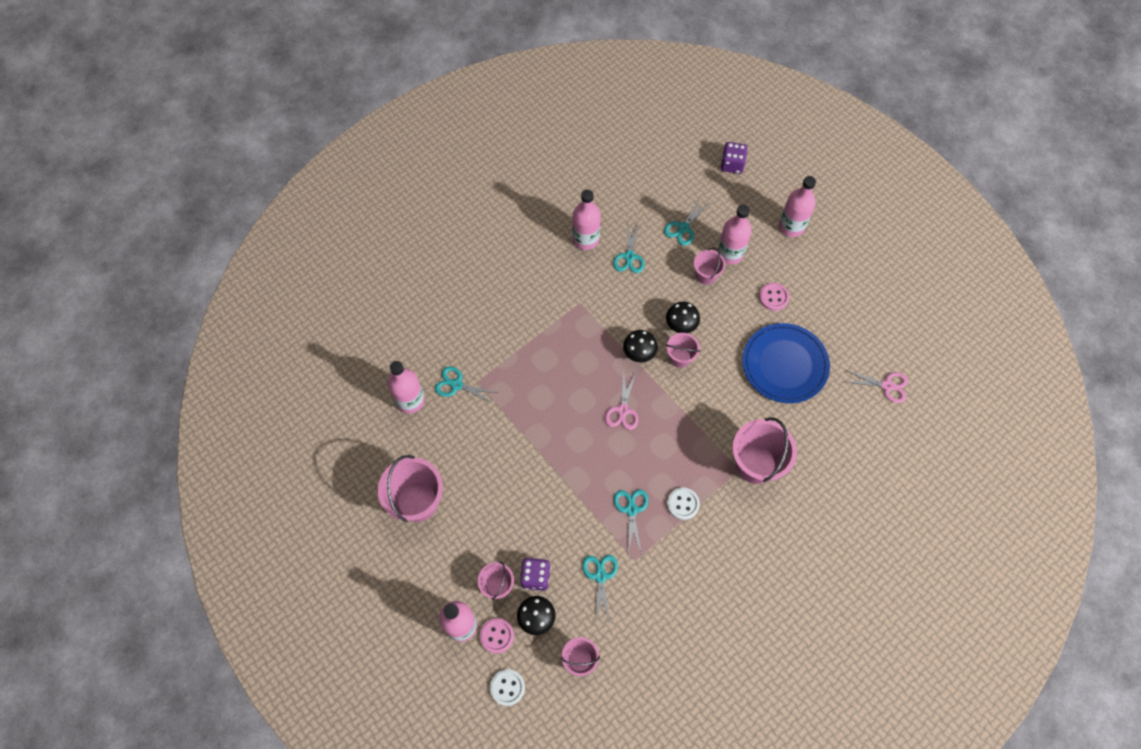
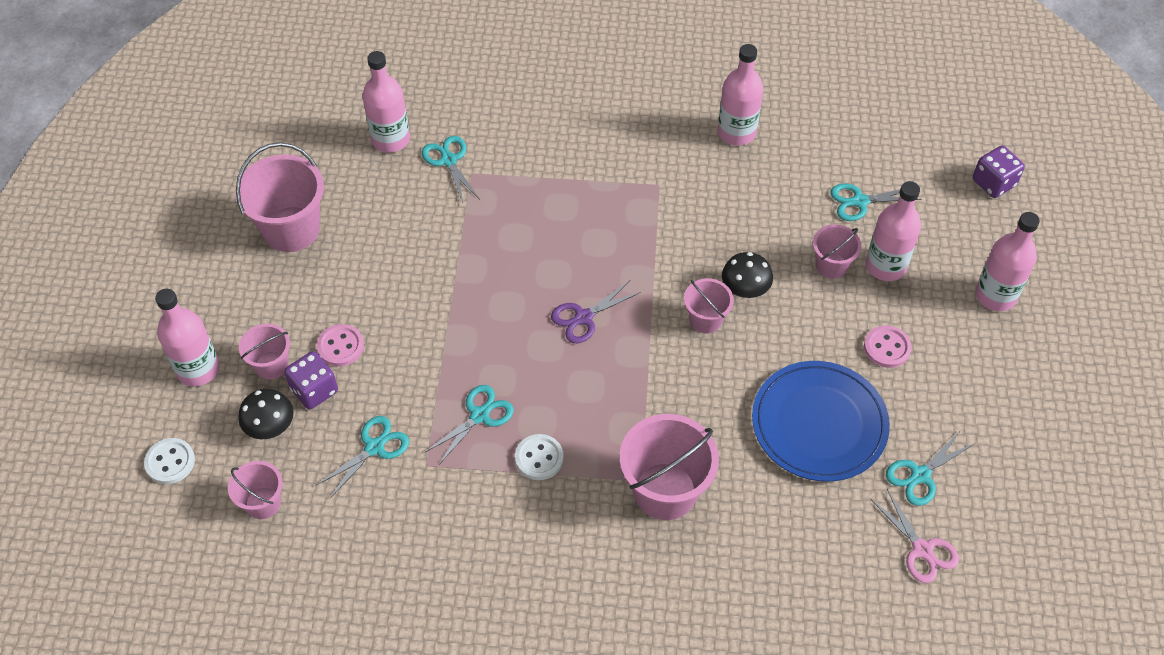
camera: 45 degrees right, 10 degrees down
(497, 636) = (217, 408): pink button -> pink button (340, 346)
(623, 410) = (583, 317): pink scissors -> purple scissors
(629, 257) = (764, 183): turquoise scissors -> turquoise scissors (920, 475)
(639, 353) = (666, 279): black mushroom -> none

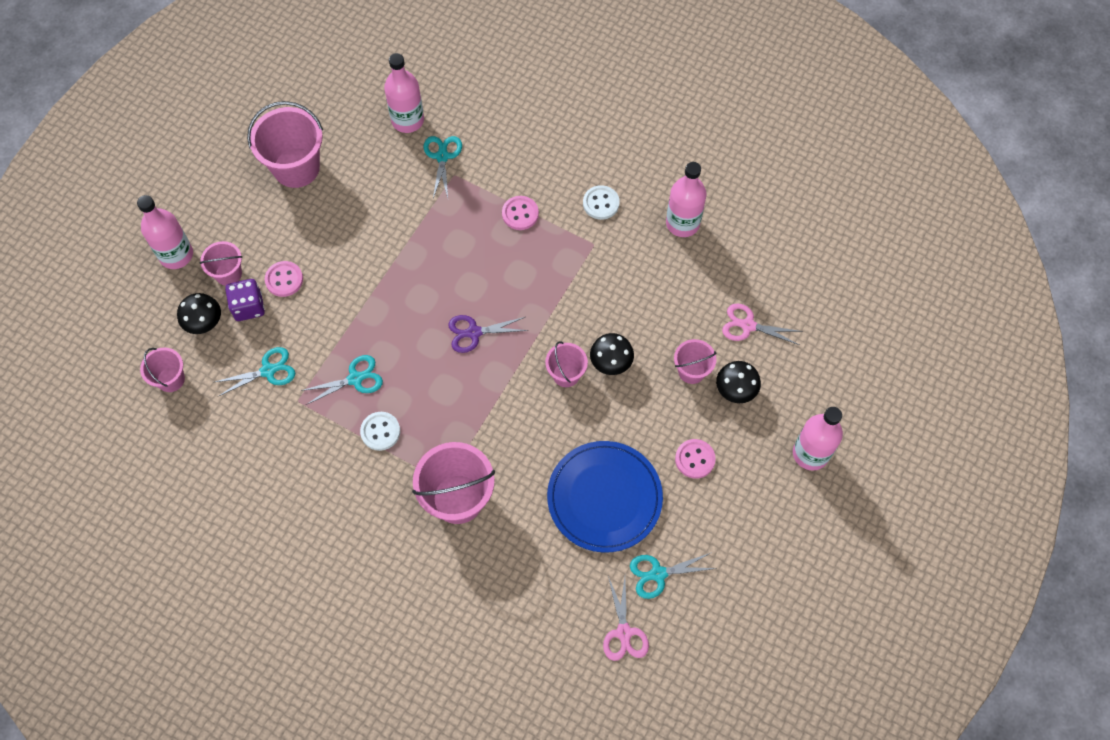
camera: 25 degrees right, 10 degrees up
(170, 462) = (123, 319): white button -> white button (601, 203)
(564, 185) = (520, 214): none -> pink button
(859, 201) = (748, 325): turquoise scissors -> pink scissors
(885, 266) = (735, 390): pink bottle -> black mushroom
(993, 183) = (870, 355): purple dice -> none

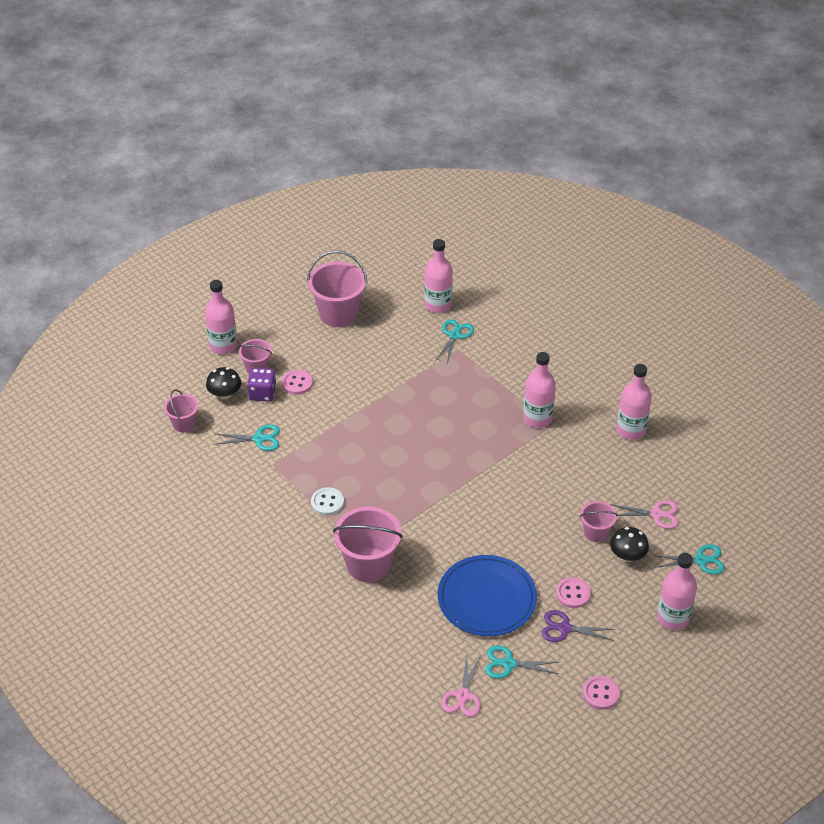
camera: 20 degrees right, 20 degrees down
(355, 379) = (323, 462): turquoise scissors -> turquoise scissors (701, 560)
(474, 332) = (429, 457): purple scissors -> purple scissors (564, 628)
(520, 214) = (500, 389): pink button -> pink button (600, 693)
(566, 374) = (491, 506): pink bucket -> none
(575, 240) = (537, 418): none -> pink bottle
(601, 203) = (569, 399): white button -> none
(611, 362) = (531, 508): black mushroom -> none
(748, 325) = (656, 514): pink scissors -> pink scissors turned 150 degrees clockwise

